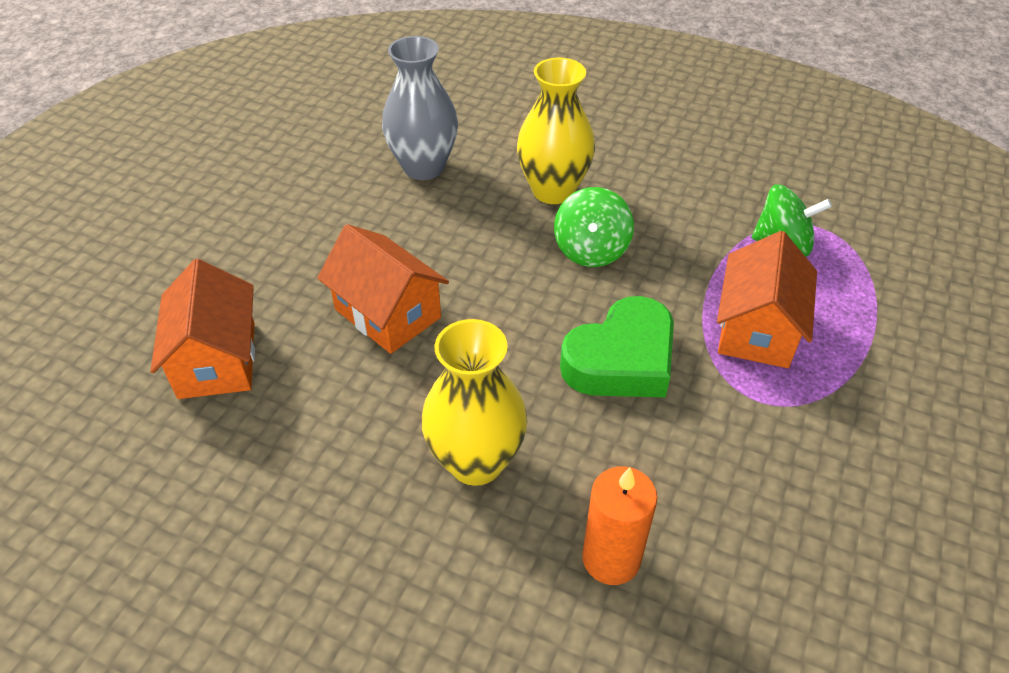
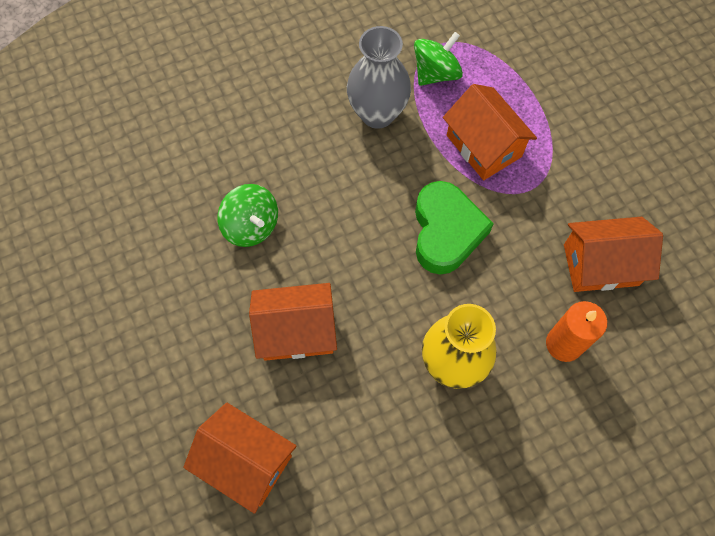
camera: 50 degrees left, 20 degrees up
(423, 167) = (175, 210): grey vase -> grey vase (377, 114)
(553, 191) = (275, 152): yellow vase -> none
(591, 250) = (348, 175): green spinning top -> green spinning top (251, 226)
(755, 532) = (600, 265): none -> orange house

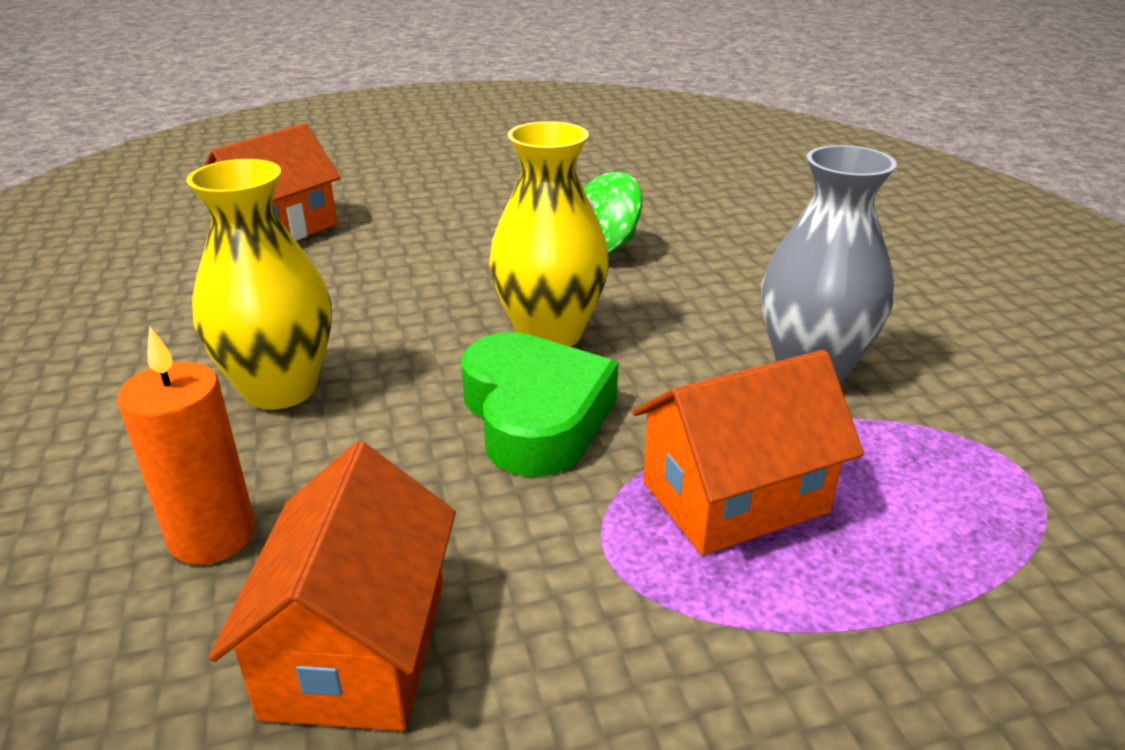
camera: 100 degrees right, 35 degrees down
(296, 331) = (424, 268): orange house -> none
(367, 239) = (549, 334): none -> yellow vase
(436, 73) = (933, 454): green spinning top -> none
(446, 232) = (535, 416): green heart -> green heart turned 120 degrees counterclockwise

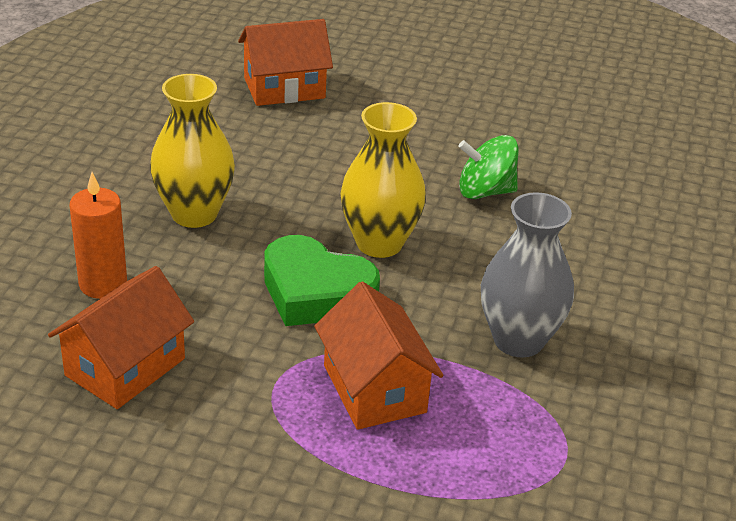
camera: 30 degrees right, 5 degrees up
(535, 416) = (316, 293): green heart -> green heart turned 105 degrees clockwise
(735, 497) = (374, 389): orange house -> orange house turned 60 degrees clockwise

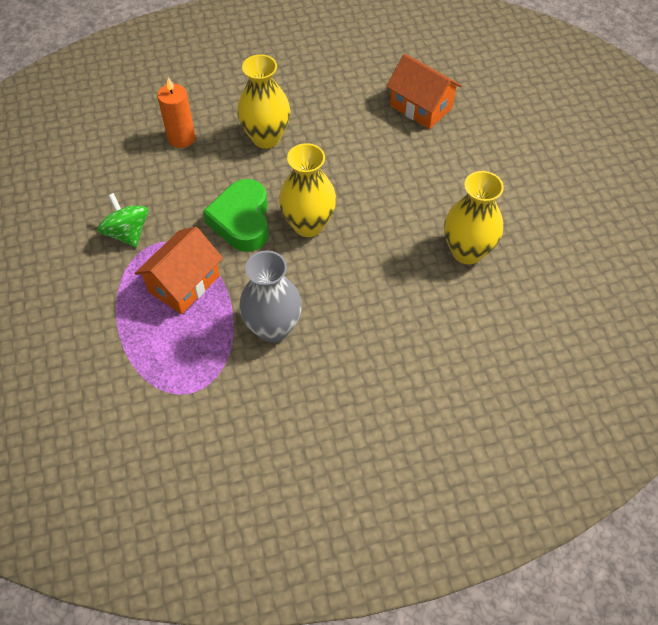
camera: 60 degrees right, 20 degrees up
(125, 367) = (129, 181): orange house -> none
(485, 191) = (404, 248): green spinning top -> green spinning top (127, 233)
(529, 154) = (467, 251): none -> yellow vase

